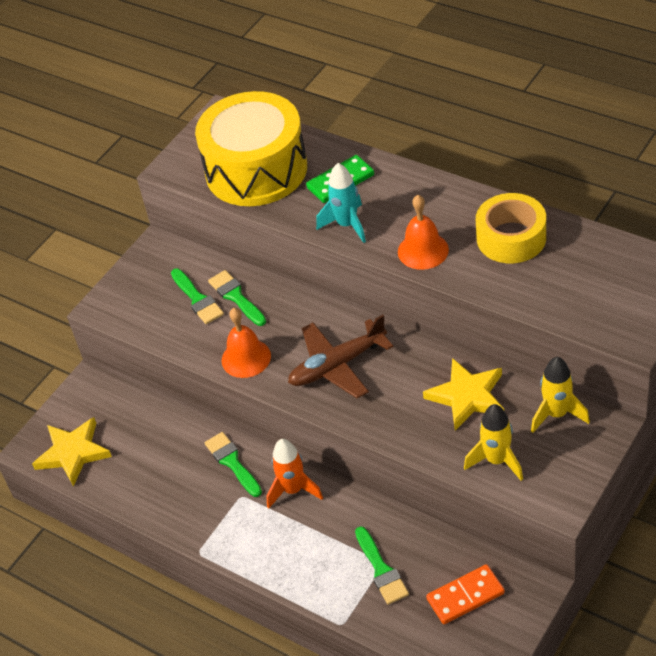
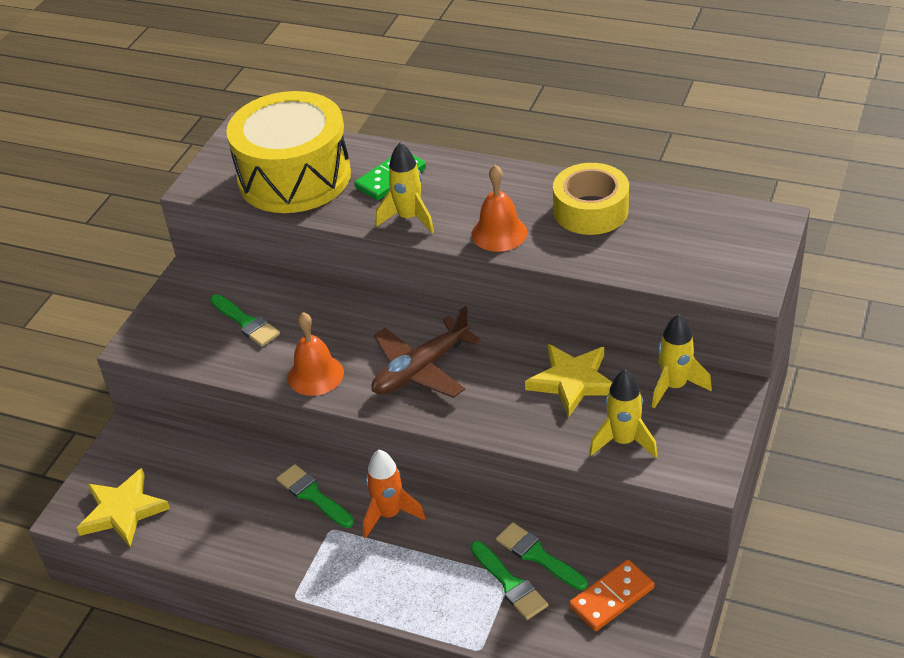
camera: 15 degrees left, 5 degrees down
(236, 297) = (290, 315): green brush -> green brush (537, 555)
(347, 225) = (409, 218): turquoise rocket -> yellow rocket

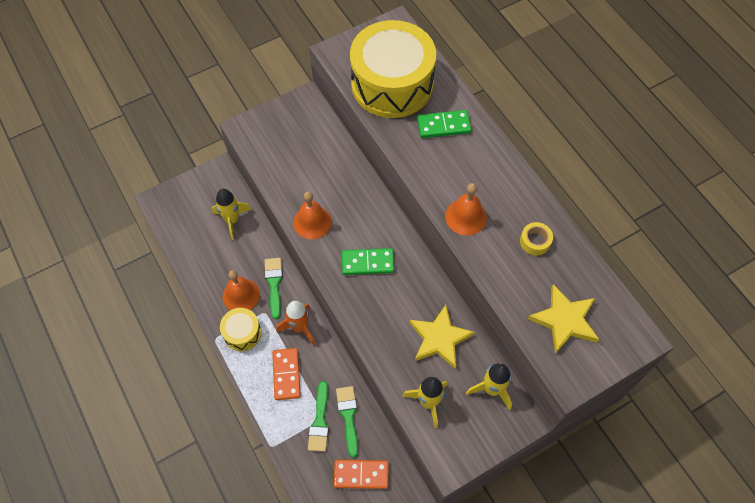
camera: 35 degrees right, 20 degrees up
(123, 511) = (182, 219): yellow star -> yellow star (564, 320)
(246, 322) = (308, 157): green brush -> none
(282, 533) = (241, 295): none -> orange bell
(324, 567) = (242, 333): none -> yellow drum
(409, 218) = (426, 165): yellow rocket -> yellow rocket (232, 220)
(421, 369) = (367, 263): brown plane -> green domino
(422, 569) = (286, 374): none -> orange domino
(590, 210) = (535, 241): yellow tape -> yellow tape, size x0.54

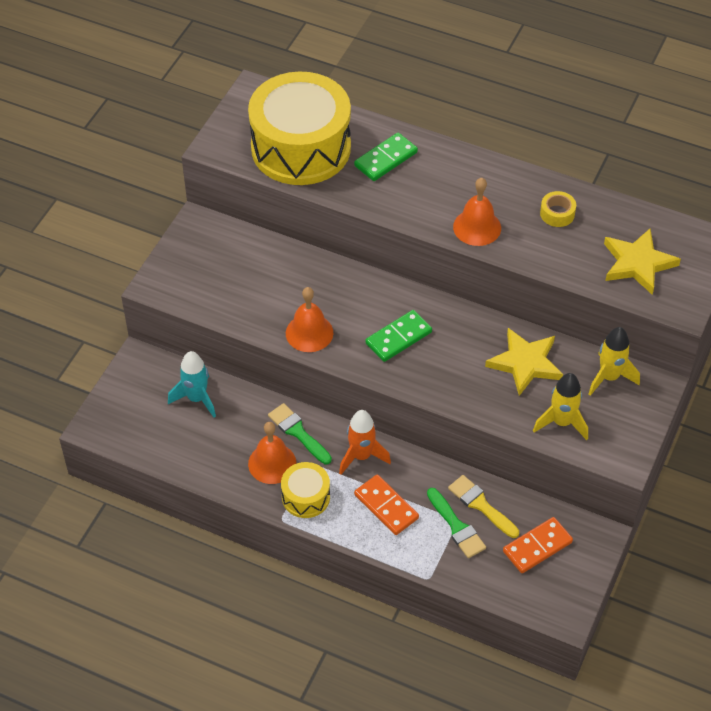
camera: 35 degrees left, 10 degrees down
(232, 220) = (197, 398): yellow rocket -> turquoise rocket
(348, 416) = (481, 505): green brush -> yellow brush

